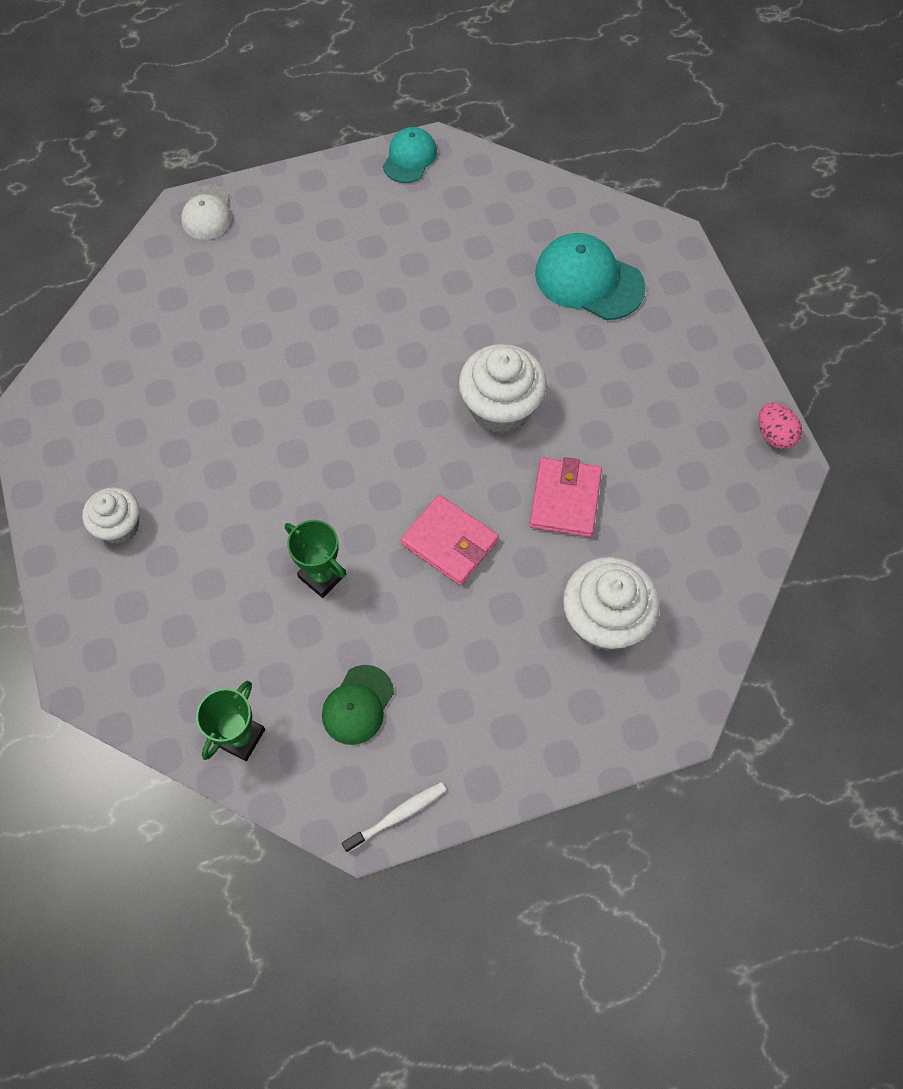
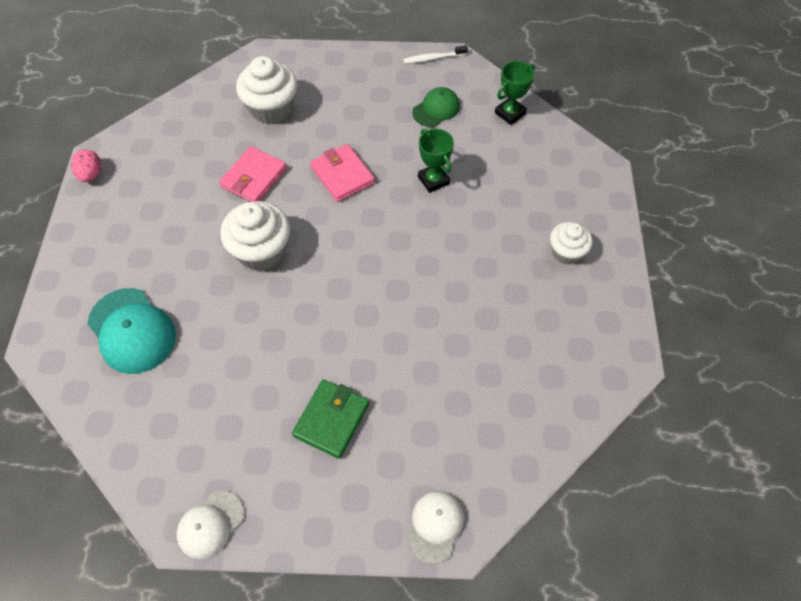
camera: 160 degrees left, 5 degrees down
(337, 264) = (331, 420): none -> green wallet
(409, 158) = (210, 524): turquoise cap -> white cap

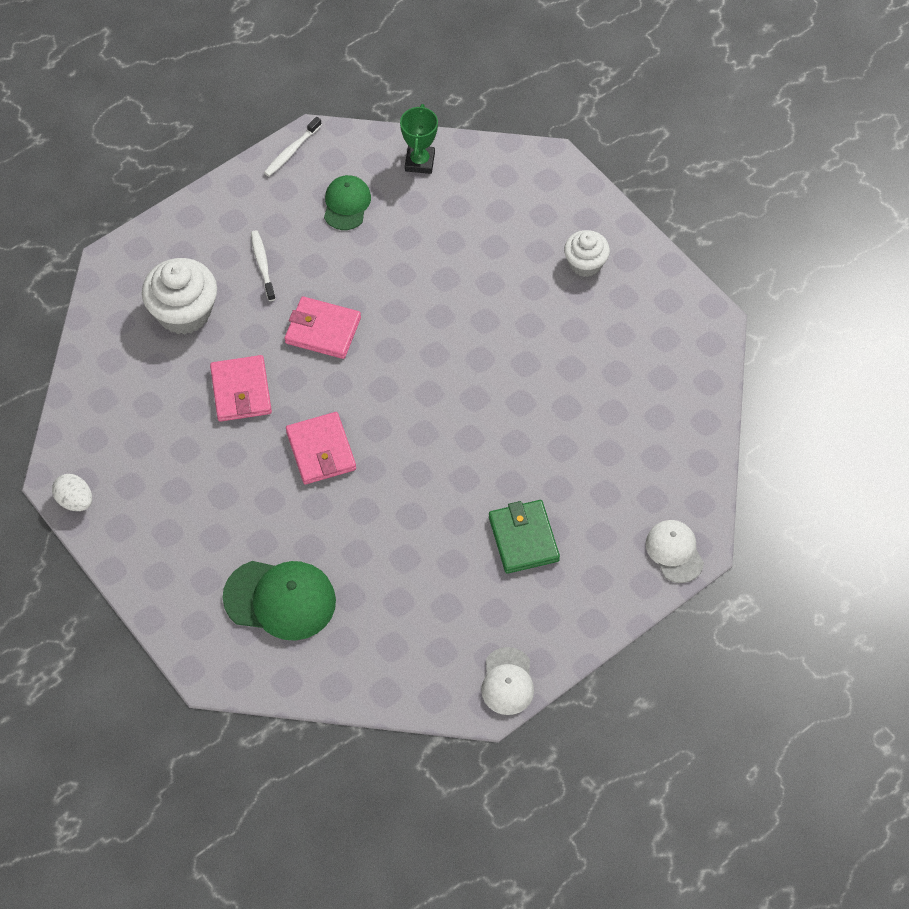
camera: 40 degrees left, 0 degrees up
(91, 175) = (75, 501): pink egg -> white egg
(132, 331) = (280, 599): turquoise cap -> green cap
(261, 251) = (321, 451): white cupcake -> pink wallet
(347, 112) = (262, 265): none -> white toothbrush
(433, 180) = (411, 277): green trophy -> none

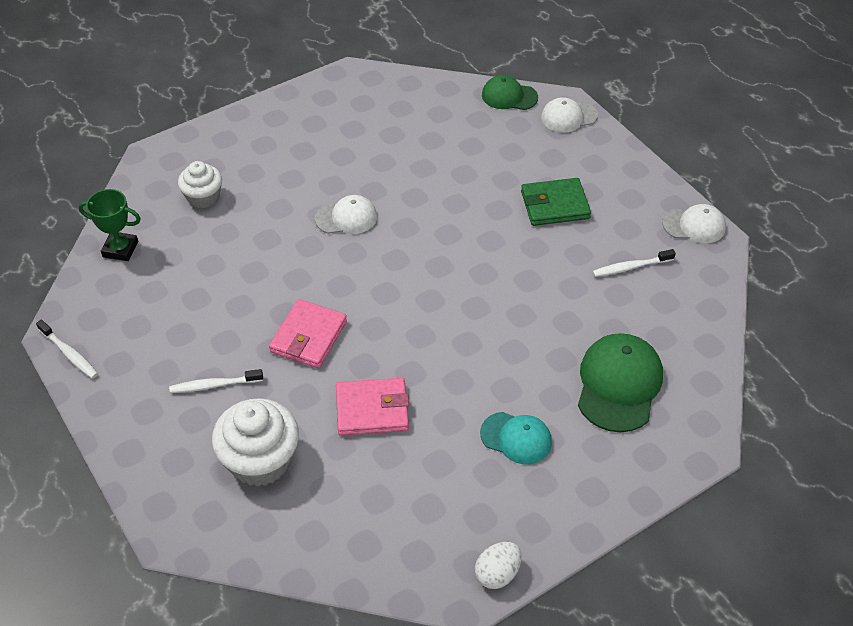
camera: 85 degrees left, 10 degrees down
(214, 511) = (516, 438): none -> turquoise cap
(321, 451) = (452, 344): pink wallet -> none
(346, 204) = (155, 310): green cap -> green cap (509, 96)
(438, 614) = (631, 267): none -> white toothbrush
(482, 343) = (346, 218): none -> white cap
(585, 263) = (273, 143): white cupcake -> white cupcake (203, 197)

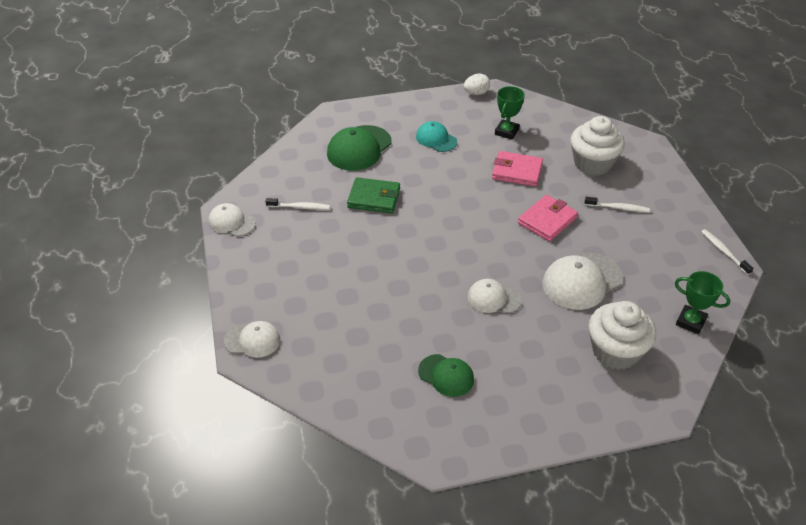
camera: 160 degrees left, 5 degrees down
(203, 197) = (615, 351): white cupcake -> white cupcake, size x1.61
(250, 264) = (582, 281): none -> white cap
(412, 489) = (506, 132): none -> green trophy
(509, 96) = (291, 379): green cap -> green cap (446, 375)
(554, 205) = (321, 264): green wallet -> green wallet (374, 198)

